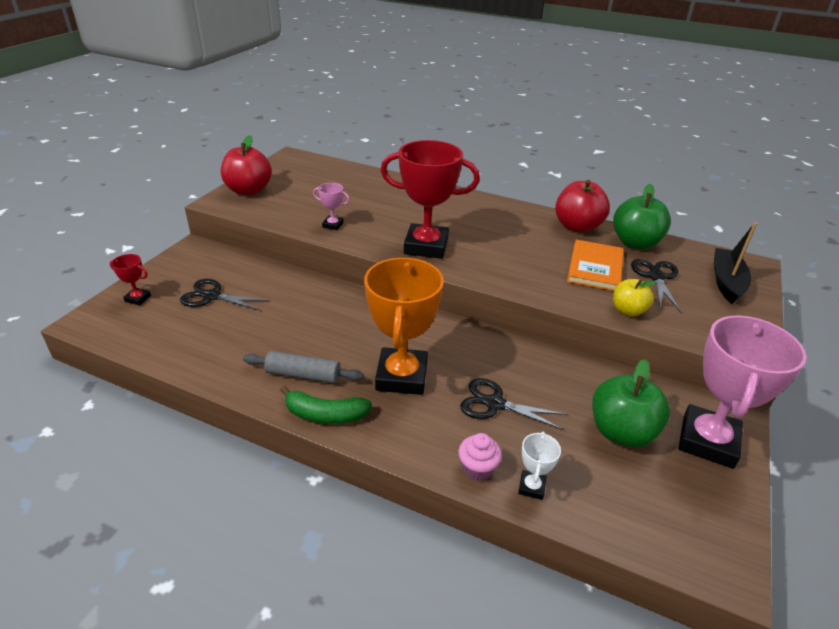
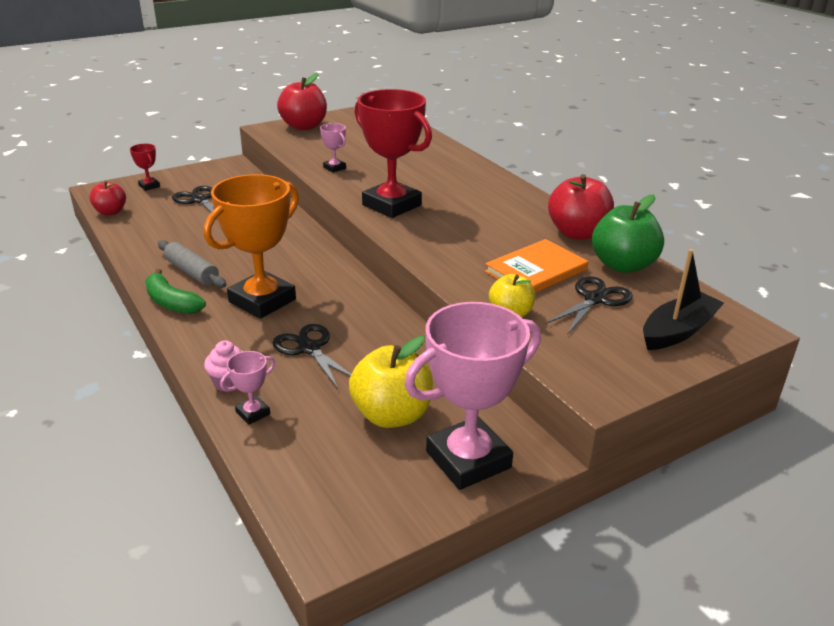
camera: 35 degrees right, 5 degrees down
(132, 342) = (110, 212): none -> red apple
(531, 487) = (253, 413): white trophy -> pink trophy
(621, 432) = (392, 415): green apple -> yellow apple

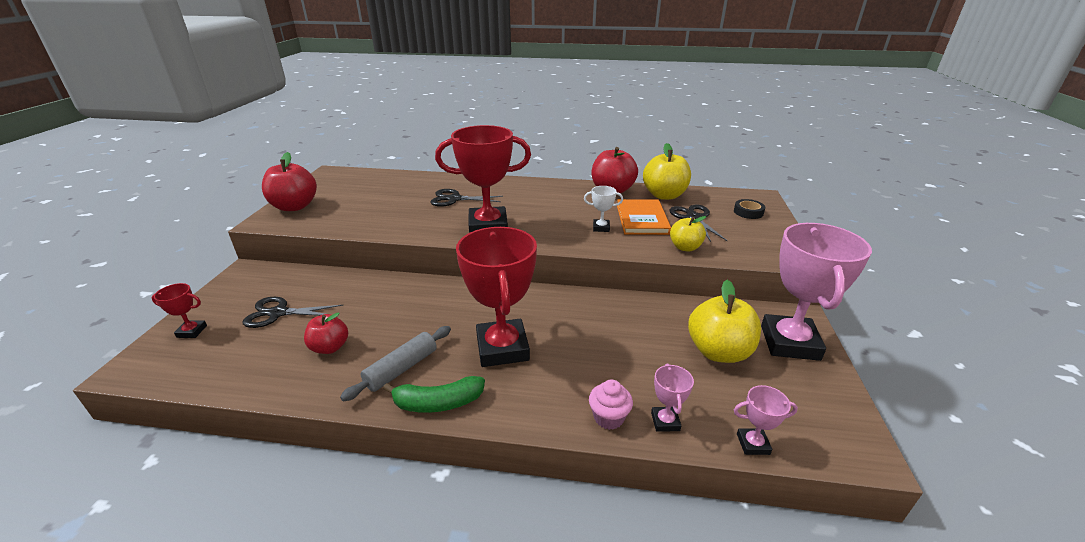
camera: 50 degrees left, 0 degrees up
(110, 212) = (195, 378): red apple -> red apple (330, 347)
(192, 272) = (402, 369): grey rolling pin -> grey rolling pin turned 45 degrees counterclockwise
(262, 301) = (502, 348): orange trophy -> red trophy
(309, 348) = (599, 353): black scissors -> black scissors (454, 199)
(334, 168) = (391, 223): pink trophy -> pink trophy (753, 444)
(478, 255) = (601, 228): none -> white trophy
(622, 265) = (664, 195): green apple -> yellow apple
(677, 331) = (748, 212): black boat -> black tape

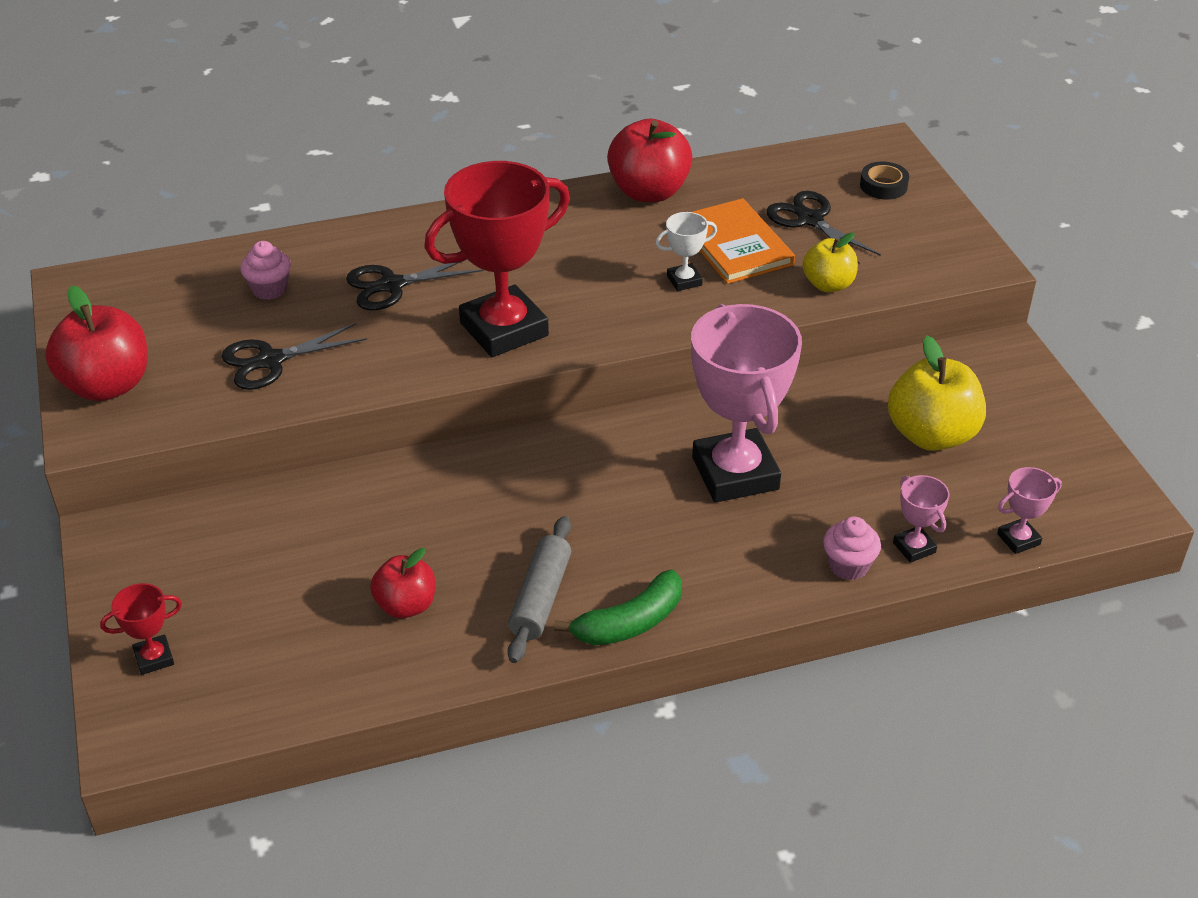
camera: 25 degrees left, 10 degrees up
(278, 313) = (261, 584): black scissors -> black scissors (270, 361)
(401, 189) = (269, 289): none -> pink cupcake
(502, 348) = (653, 523): red trophy -> none
(664, 195) = (739, 181): yellow apple -> none
(789, 342) = (1010, 393): pink trophy -> pink trophy (735, 473)

